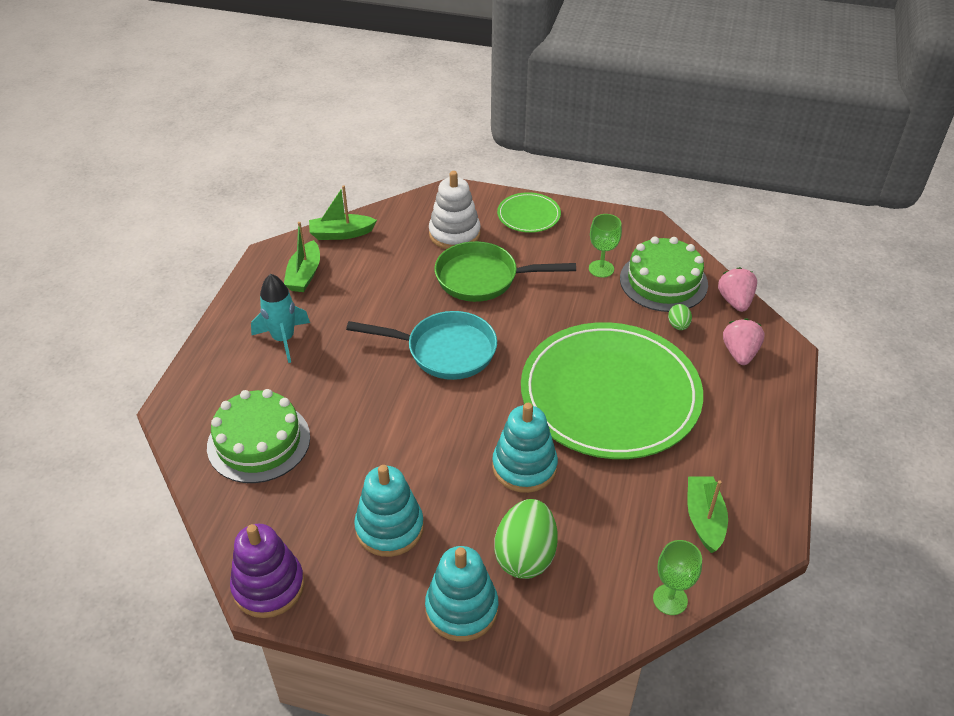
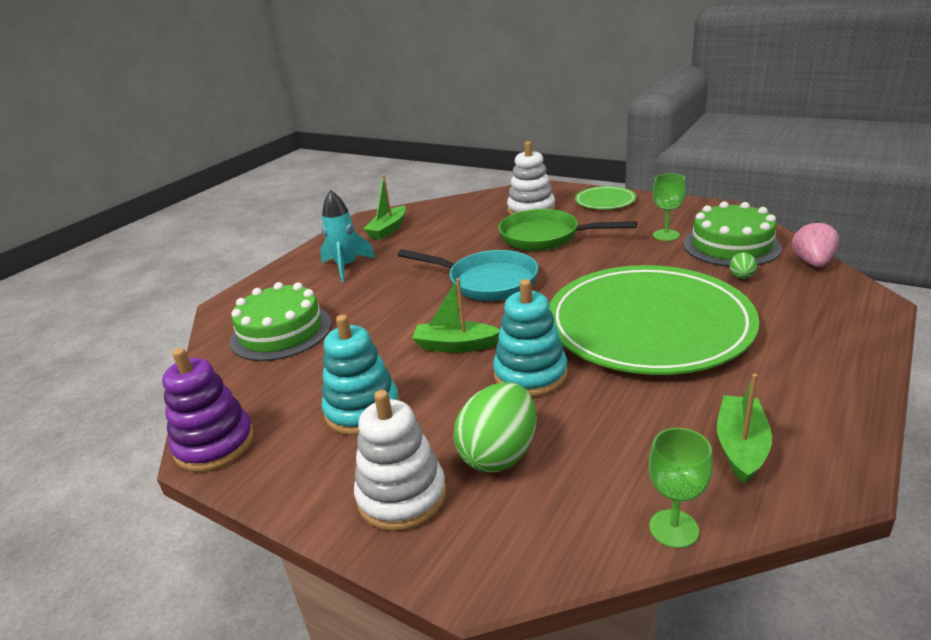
camera: 20 degrees right, 15 degrees down
(341, 234) = (432, 208): green boat -> green boat (455, 345)
(461, 609) = (402, 496): turquoise stacking toy -> white stacking toy
(740, 353) = (812, 302): pink strawberry -> none

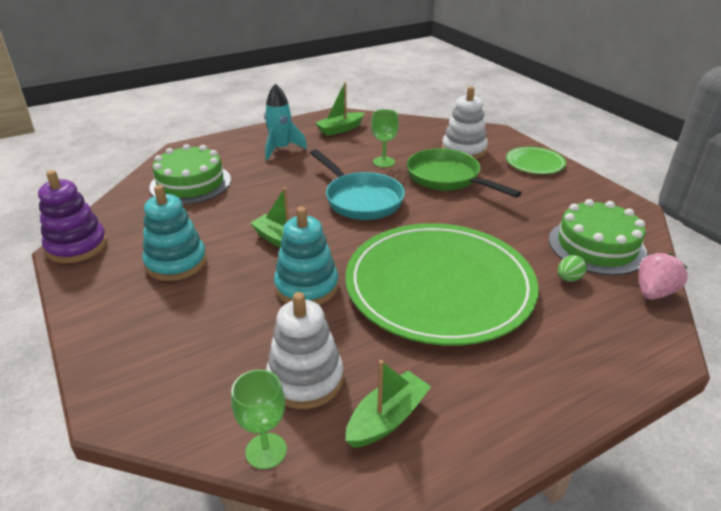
camera: 25 degrees right, 5 degrees up
(402, 496) = (134, 334): white stacking toy -> white stacking toy (305, 379)
(499, 454) = (220, 336): green egg -> none
(666, 235) = (549, 214): green goblet -> green goblet (383, 162)

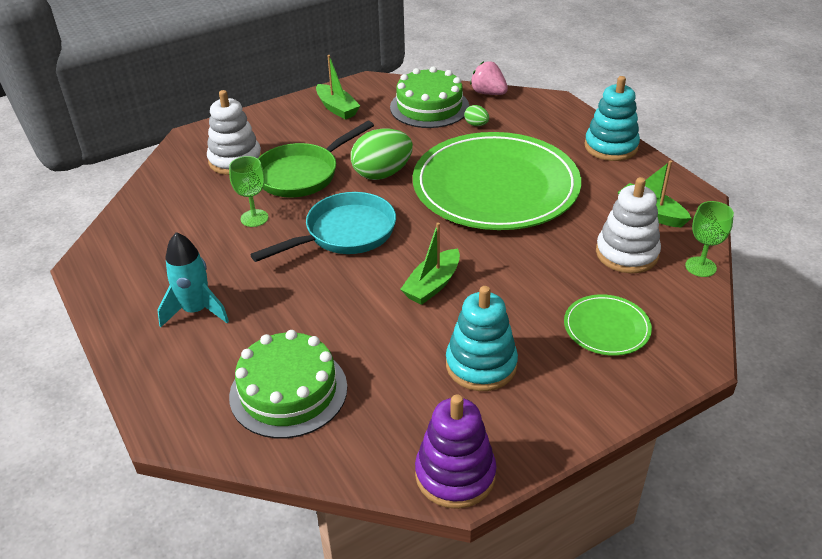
camera: 90 degrees left, 5 degrees up
(306, 287) = (509, 262): turquoise stacking toy -> turquoise stacking toy (611, 147)
(340, 129) = (144, 258): green boat -> green boat (337, 108)
(454, 217) = (382, 174): none -> green egg
(535, 163) = (276, 119): green plate -> green plate (606, 327)

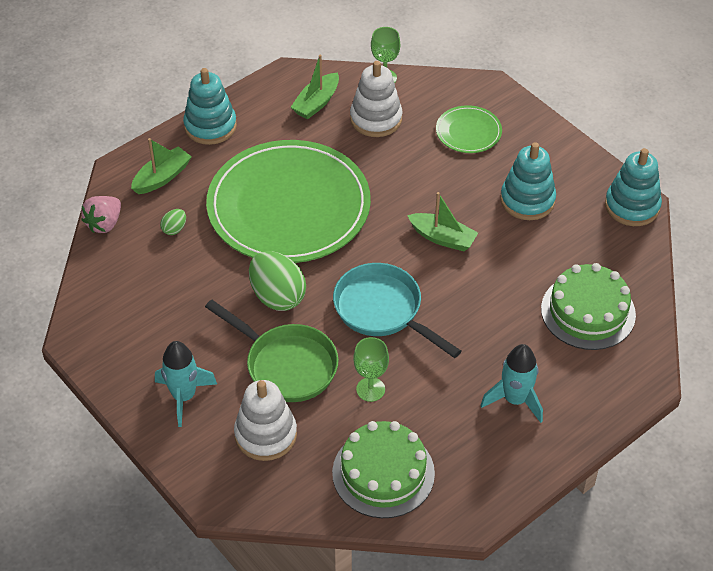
camera: 100 degrees left, 10 degrees up
(292, 125) = (184, 396): none -> turquoise rocket
(337, 108) = (143, 359): green boat -> green boat (162, 177)
(429, 107) = (137, 273): green cake -> green cake (383, 473)
(455, 475) = (632, 206): purple stacking toy -> turquoise stacking toy

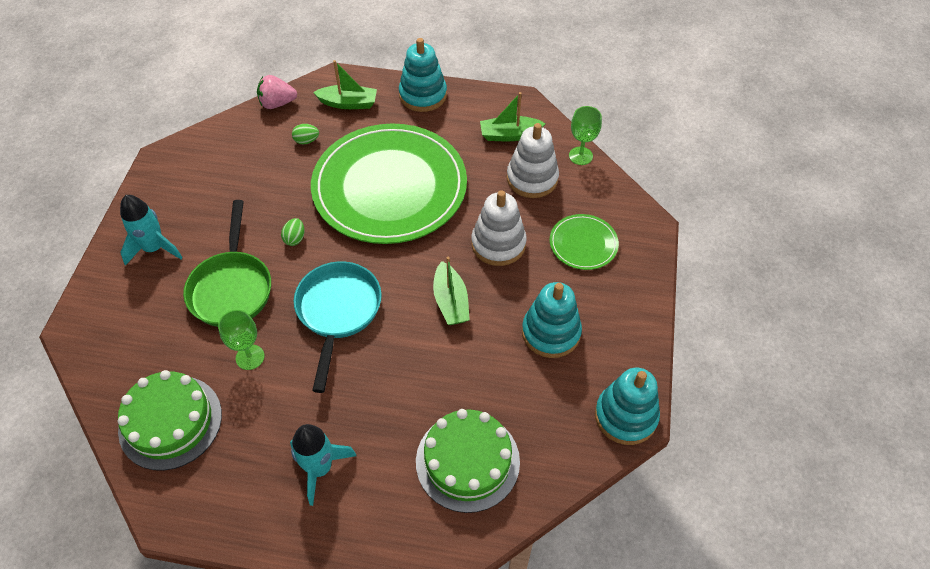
camera: 50 degrees right, 5 degrees up
(266, 434) = (154, 320): white stacking toy -> white stacking toy (498, 244)
(277, 296) = (295, 238): green egg -> green egg, size x0.46

